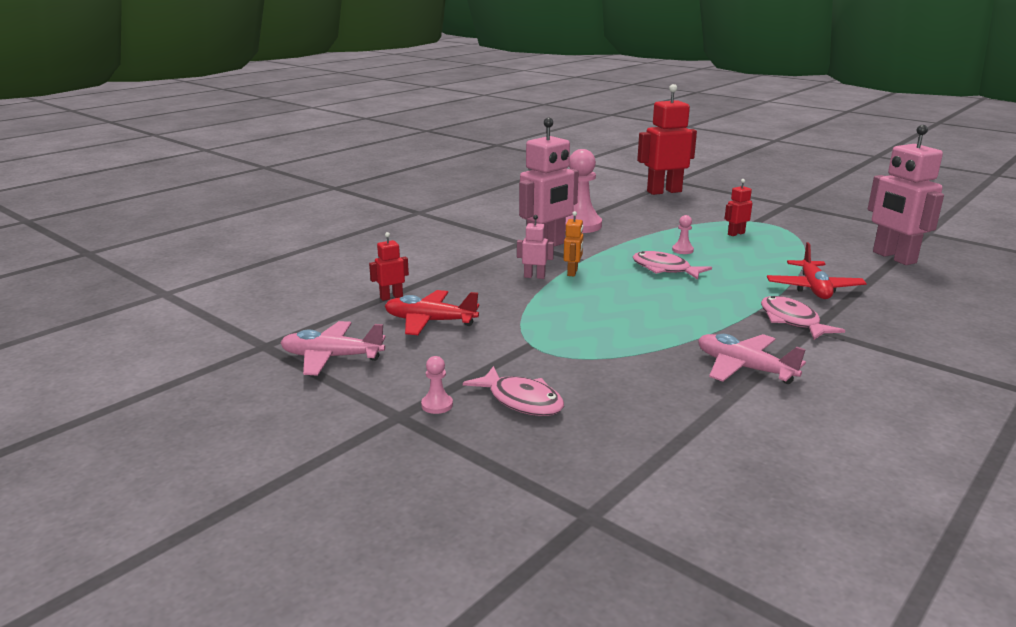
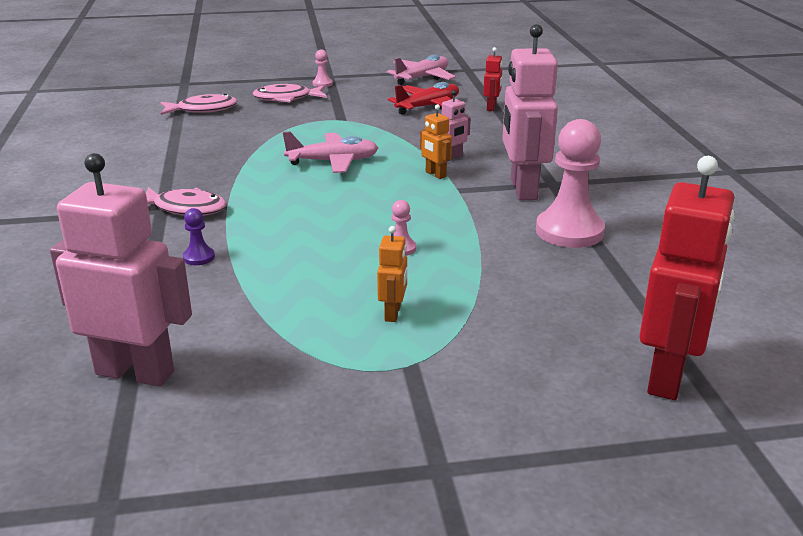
camera: 130 degrees right, 5 degrees up
(665, 269) = (371, 214): pink fish -> pink fish (202, 110)
(736, 234) = (393, 313): red robot -> orange robot
(744, 368) = (184, 158): pink plane -> pink plane (333, 162)
(813, 288) = (199, 257): red plane -> purple pawn

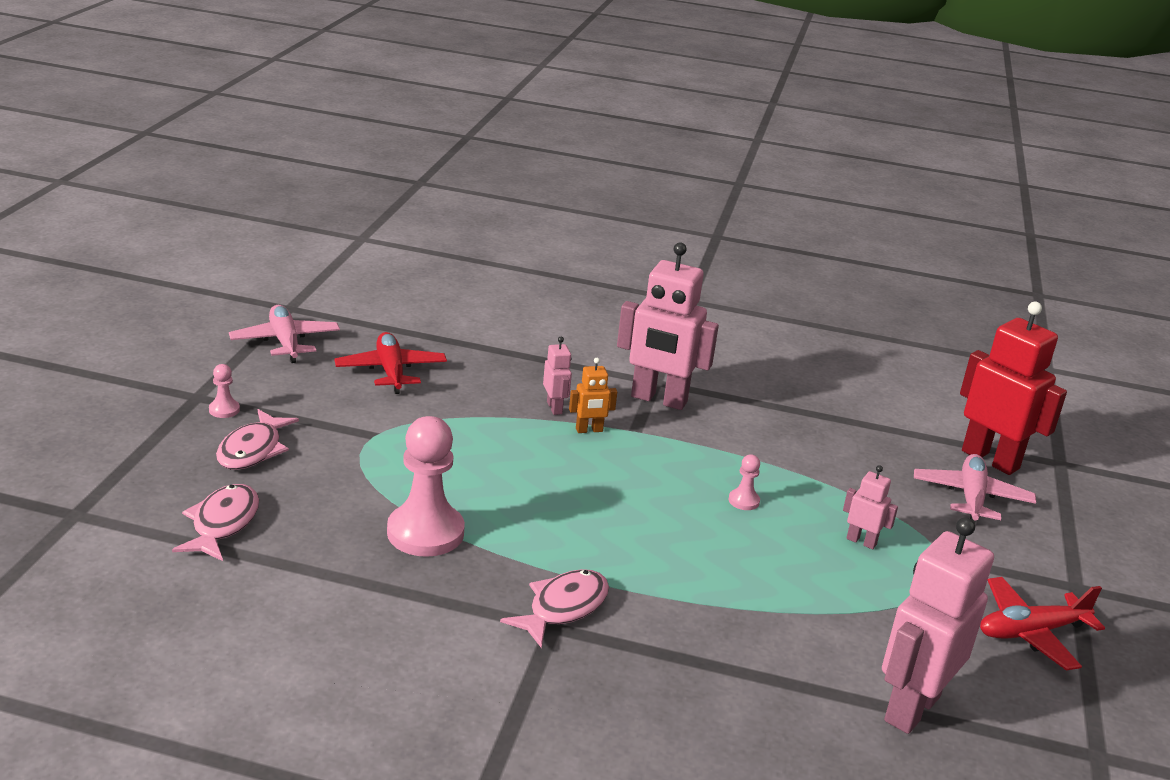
camera: 70 degrees left, 0 degrees up
(199, 257) = (696, 624): purple pawn -> none
(312, 438) = (1031, 632): none -> red plane
(333, 162) = (504, 477): pink plane -> pink plane (971, 497)
(393, 313) = (861, 541): orange robot -> pink robot
(491, 107) = (433, 339): red robot -> none
(569, 231) = (758, 411): pink pawn -> pink pawn (425, 532)

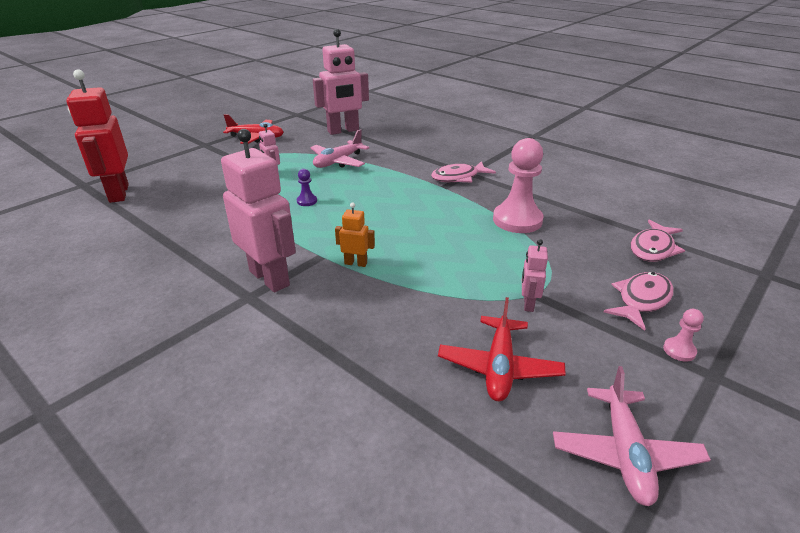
camera: 150 degrees left, 5 degrees up
(554, 408) = (365, 288): pink robot -> pink robot (528, 304)
(743, 501) = (307, 201): pink pawn -> purple pawn
(971, 497) = (174, 179): pink plane -> pink plane (338, 162)

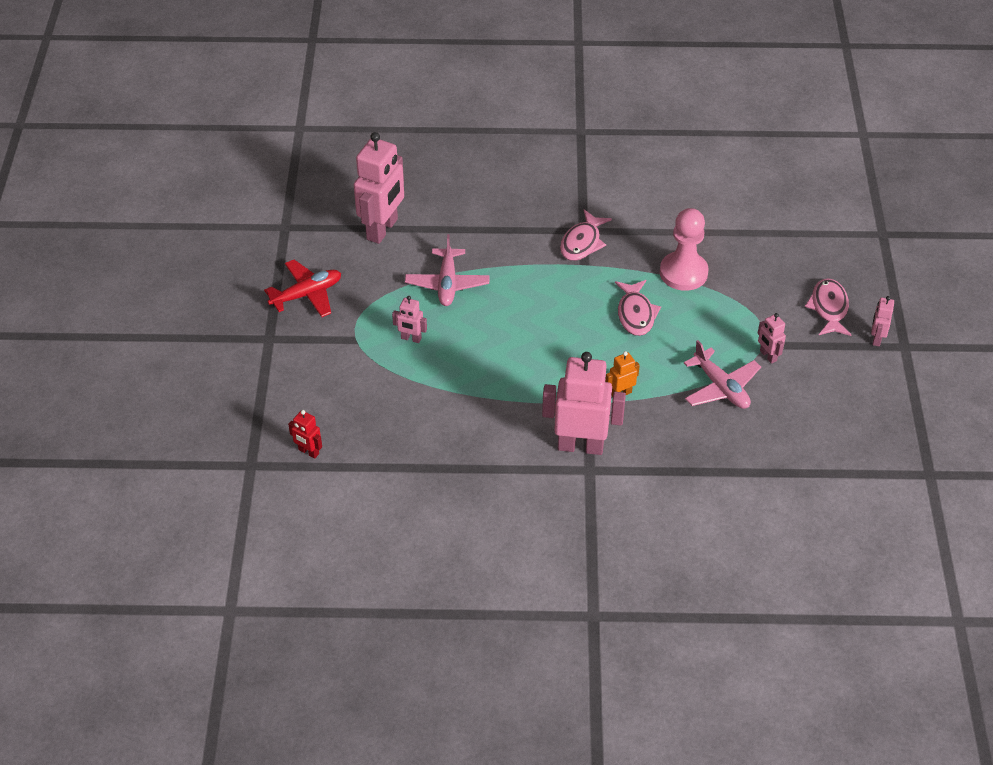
camera: 40 degrees left, 15 degrees up
(118, 193) = (308, 452): red robot -> red robot, size x0.46
(307, 201) = (494, 353): purple pawn -> none
(499, 367) = (796, 416): red plane -> none
(624, 453) = (896, 426): pink plane -> pink plane (721, 387)
(653, 248) = (799, 248): pink fish -> pink fish (635, 314)
(679, 350) = (876, 338): pink pawn -> pink robot

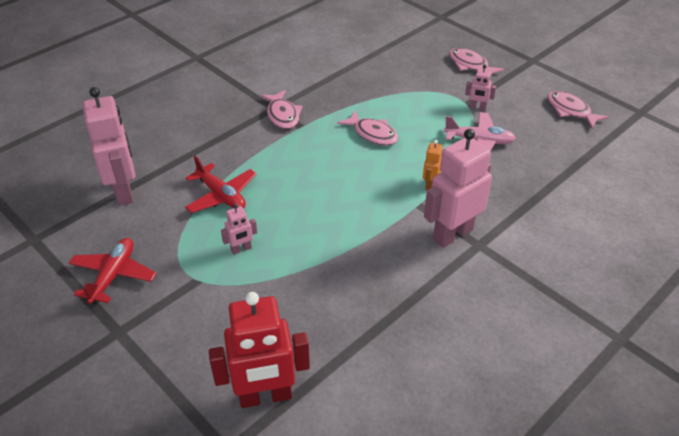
camera: 45 degrees left, 5 degrees down
(308, 452) = (265, 396): red robot -> red robot, size x2.16
(447, 284) = (221, 195): pink plane -> red plane
(683, 273) = (367, 95): pink pawn -> none
(857, 422) = (570, 111): none -> pink fish
(876, 338) = (515, 65): pink robot -> none

